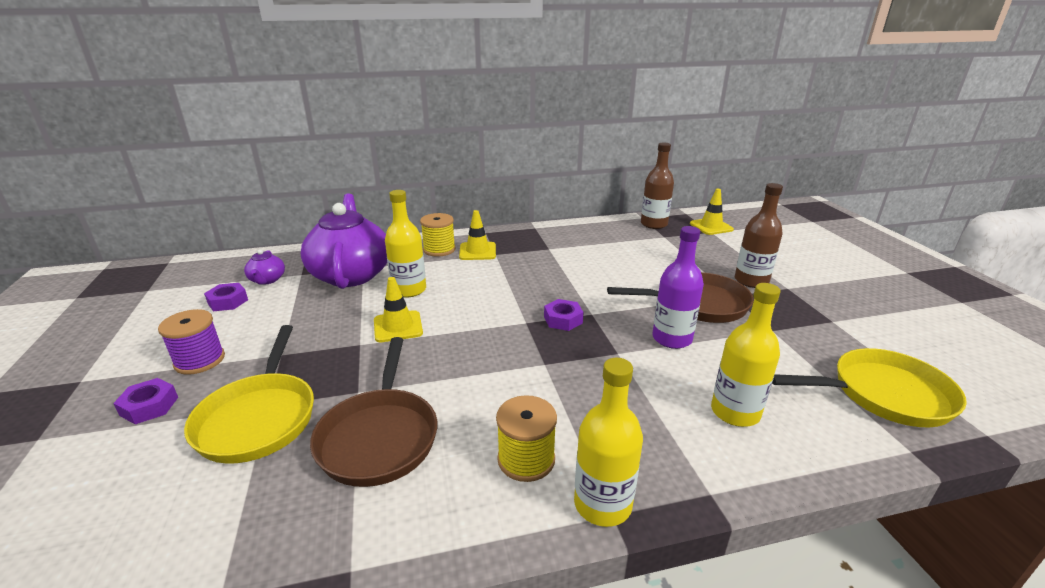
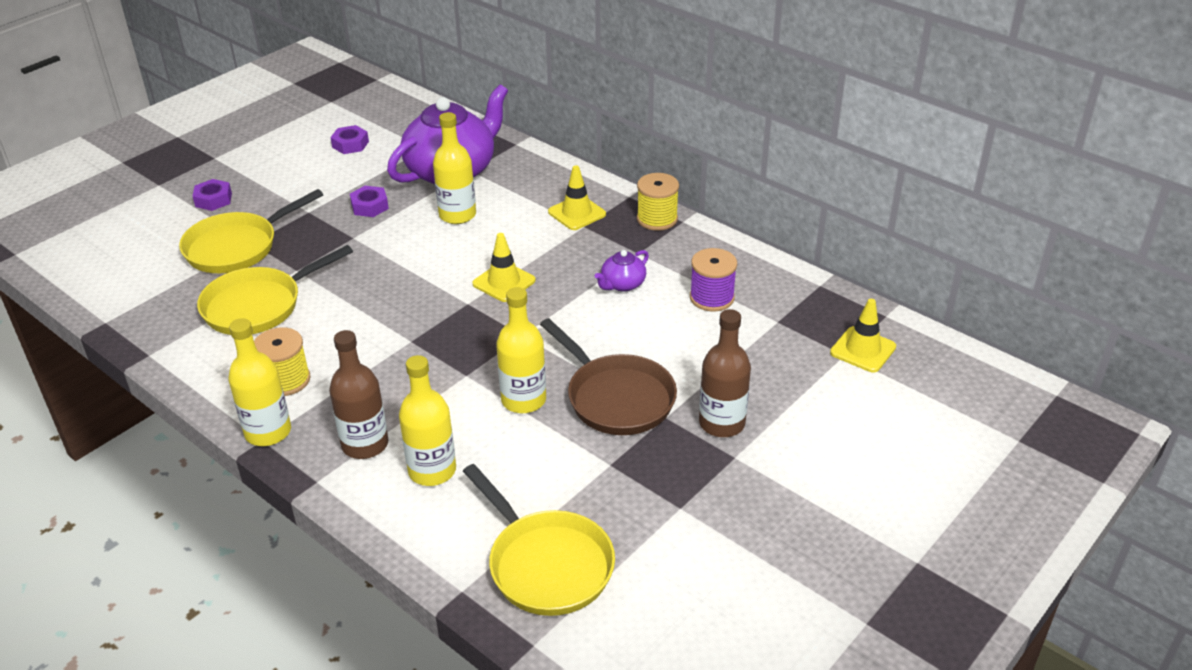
camera: 55 degrees right, 10 degrees up
(200, 360) = (271, 184): purple spool -> purple spool (712, 298)
(267, 280) = (399, 139): purple teapot -> purple teapot (622, 284)
(379, 436) = (258, 305): brown pan -> yellow pan
(398, 327) = (394, 241): yellow traffic cone -> yellow traffic cone (504, 282)
(439, 249) = (554, 190): yellow spool -> yellow spool (657, 219)
(563, 320) = (493, 322): purple nut -> purple nut (370, 206)
(654, 224) = (808, 301): brown bottle -> brown bottle (365, 444)
(672, 339) = (523, 400): purple bottle -> yellow bottle

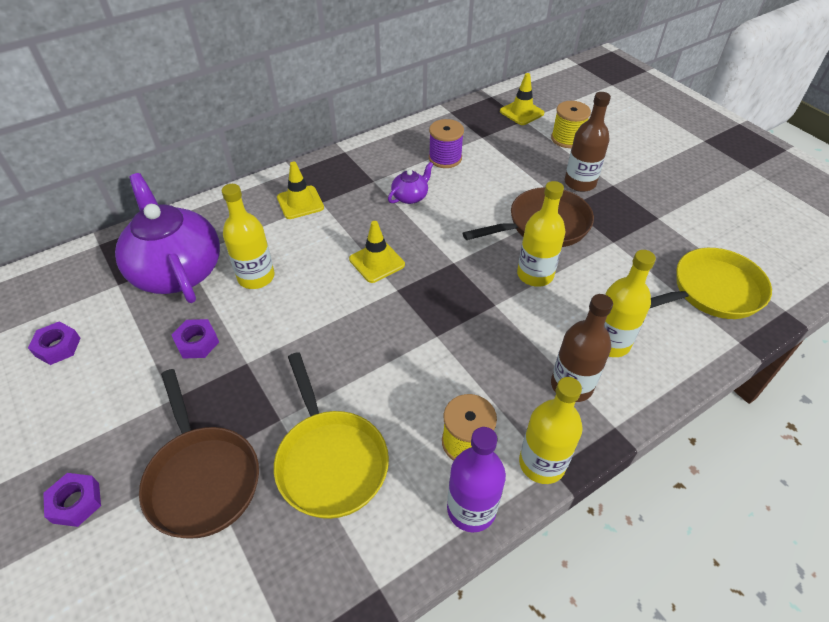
camera: 75 degrees left, 10 degrees up
(218, 393) = (471, 509): none -> purple bottle
(237, 247) = (202, 478): yellow pan -> brown pan
(622, 284) = (410, 196): purple teapot -> purple teapot turned 105 degrees counterclockwise
(657, 219) = (334, 163): yellow spool -> yellow spool (567, 139)

